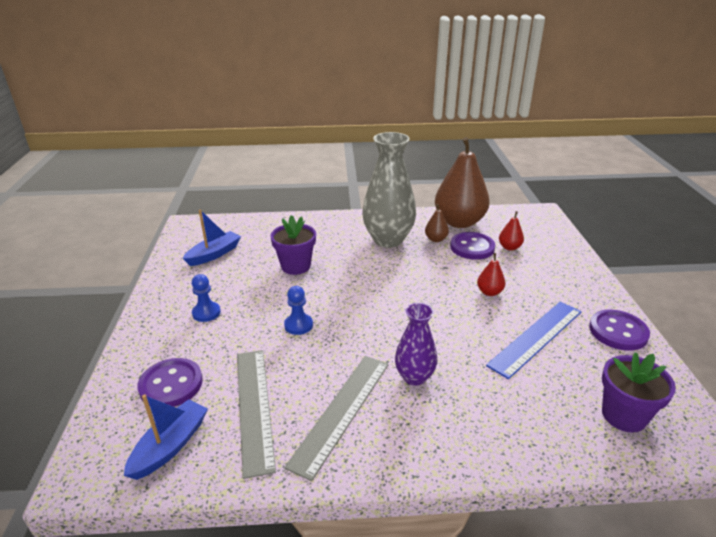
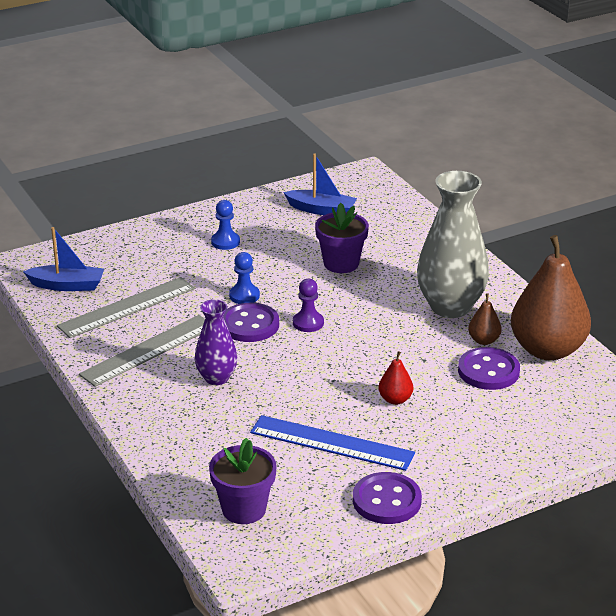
camera: 65 degrees right, 0 degrees up
(171, 384) = (126, 261): purple button -> purple button (249, 325)
(341, 411) = (148, 350): grey ruler -> grey ruler turned 45 degrees counterclockwise
(364, 303) = (308, 323): none -> purple pawn
(509, 247) = (515, 400): red pear -> none

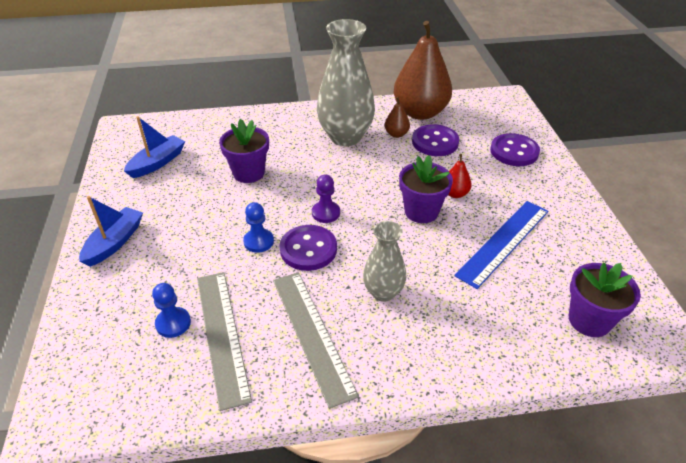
camera: 70 degrees left, 10 degrees up
(67, 285) = (140, 382): blue boat -> blue boat (114, 242)
(216, 378) = (383, 292): purple vase -> grey vase
(225, 242) = (158, 232): blue pawn -> blue pawn (173, 323)
(348, 381) = (421, 211): none -> purple flower pot
(386, 500) = (584, 231): purple button -> purple button (514, 151)

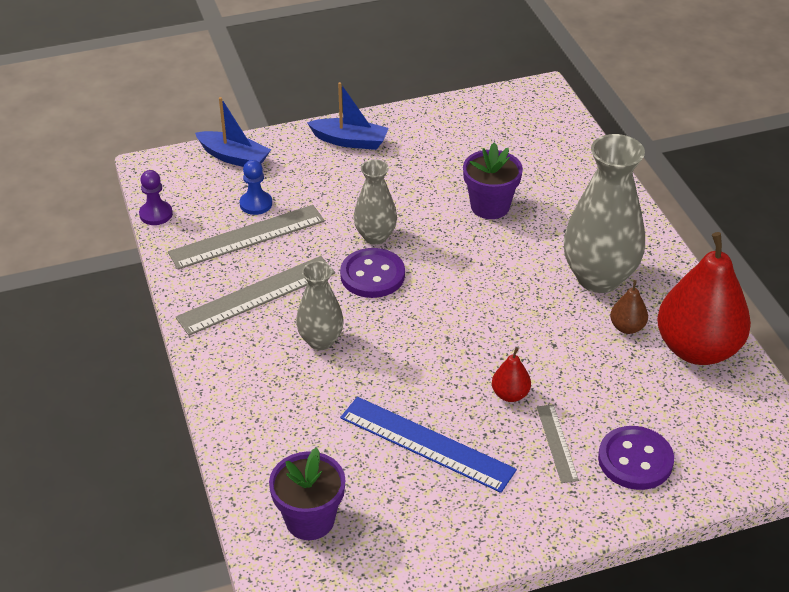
camera: 80 degrees right, 0 degrees up
(157, 163) = (484, 134): blue boat -> blue boat (234, 157)
(258, 241) = (375, 236): blue pawn -> grey vase
(326, 213) = (436, 280): purple pawn -> purple pawn (156, 214)
(420, 112) = (697, 349): brown pear -> red pear
(421, 211) = (463, 363): purple flower pot -> none
(435, 142) = (623, 369): purple button -> none
(500, 180) = (557, 443): none -> grey ruler

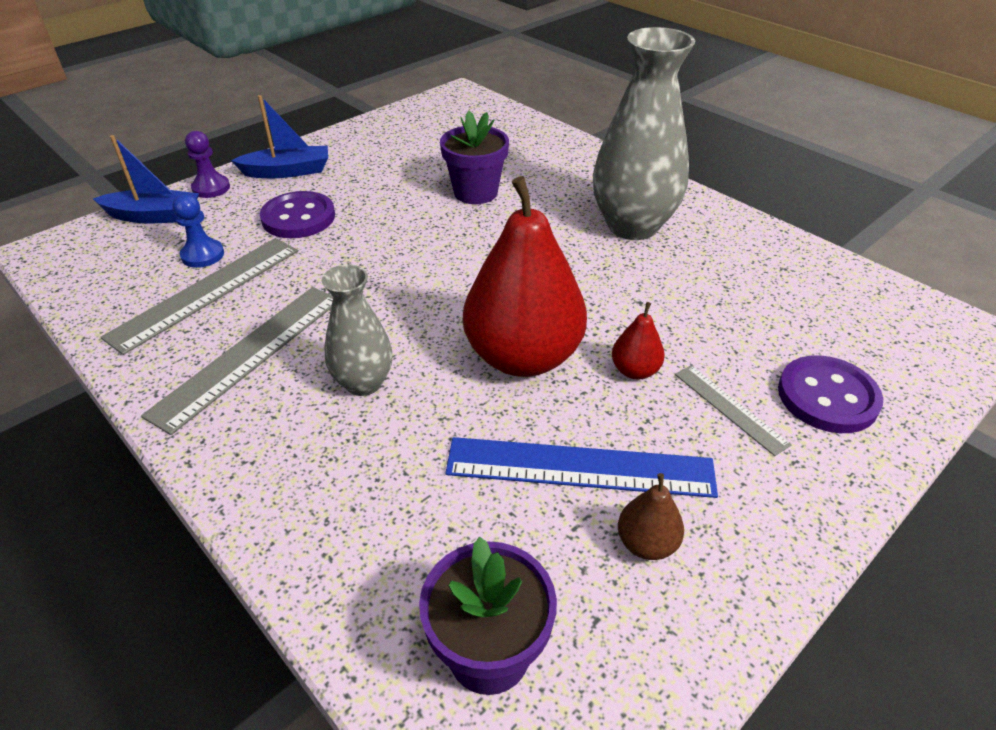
camera: 25 degrees left, 0 degrees up
(156, 214) = (69, 299): purple pawn -> purple pawn (211, 188)
(372, 275) = (387, 290): purple button -> purple button (298, 218)
(375, 236) = (367, 250): grey vase -> none
(627, 327) = (698, 263): brown pear -> brown pear (646, 543)
(697, 349) = (781, 262): red pear -> red pear (523, 357)

